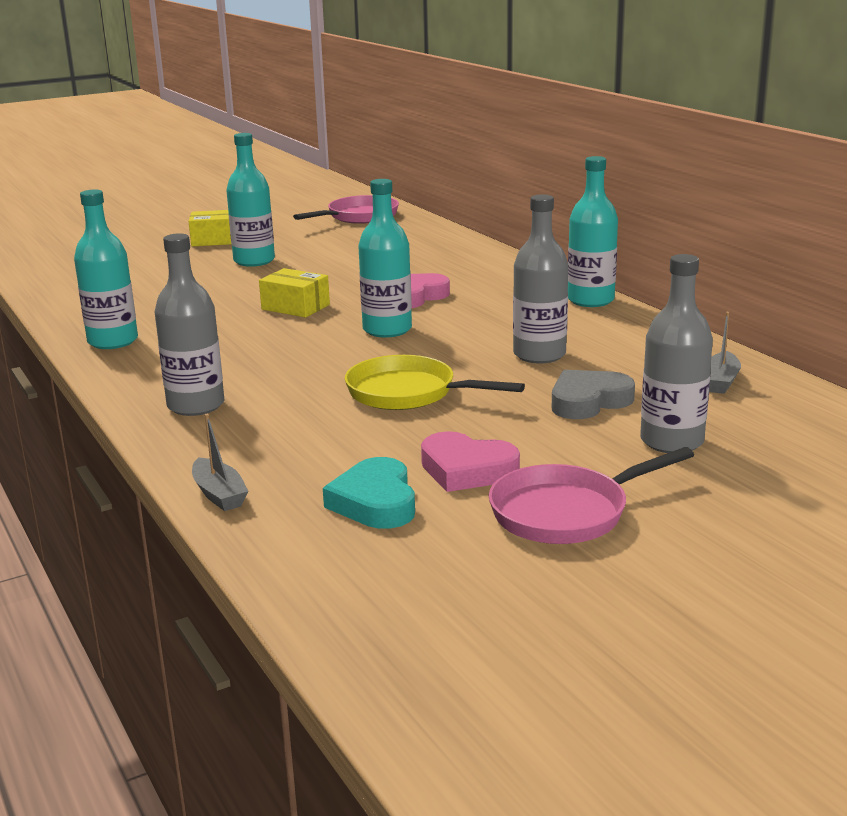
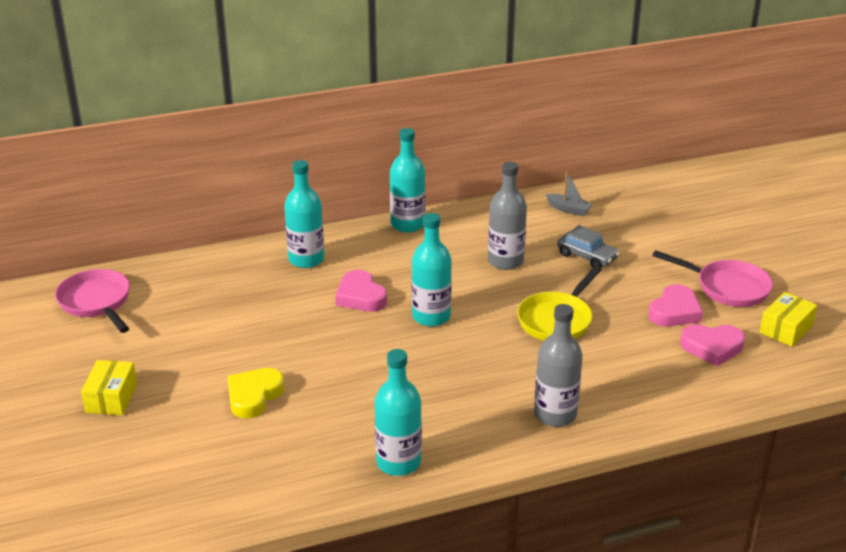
camera: 80 degrees left, 10 degrees up
(219, 494) = (698, 405): grey boat -> none
(222, 279) = (254, 396): none -> yellow heart
(254, 261) = (205, 375): turquoise bottle -> turquoise bottle (306, 259)
(295, 307) = (356, 357): yellow box -> yellow box (786, 329)
(375, 502) = (712, 347): turquoise heart -> pink heart
(566, 512) = (727, 287): pink pan -> pink pan turned 45 degrees counterclockwise
(588, 401) = (587, 257): grey heart -> grey car
(671, 441) = (647, 241): grey bottle -> none

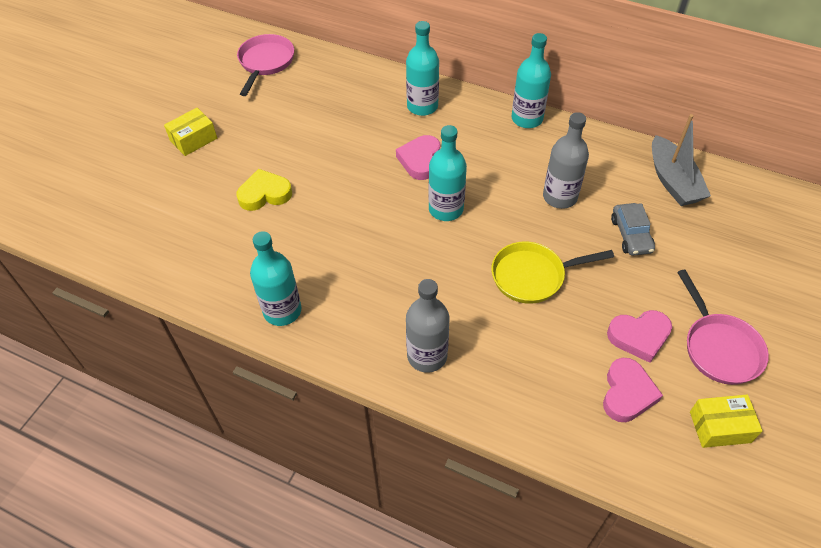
camera: 45 degrees right, 20 degrees up
(569, 209) = (673, 181): grey boat -> grey boat, size x1.82
(712, 347) = (627, 393): pink heart -> pink heart turned 120 degrees counterclockwise

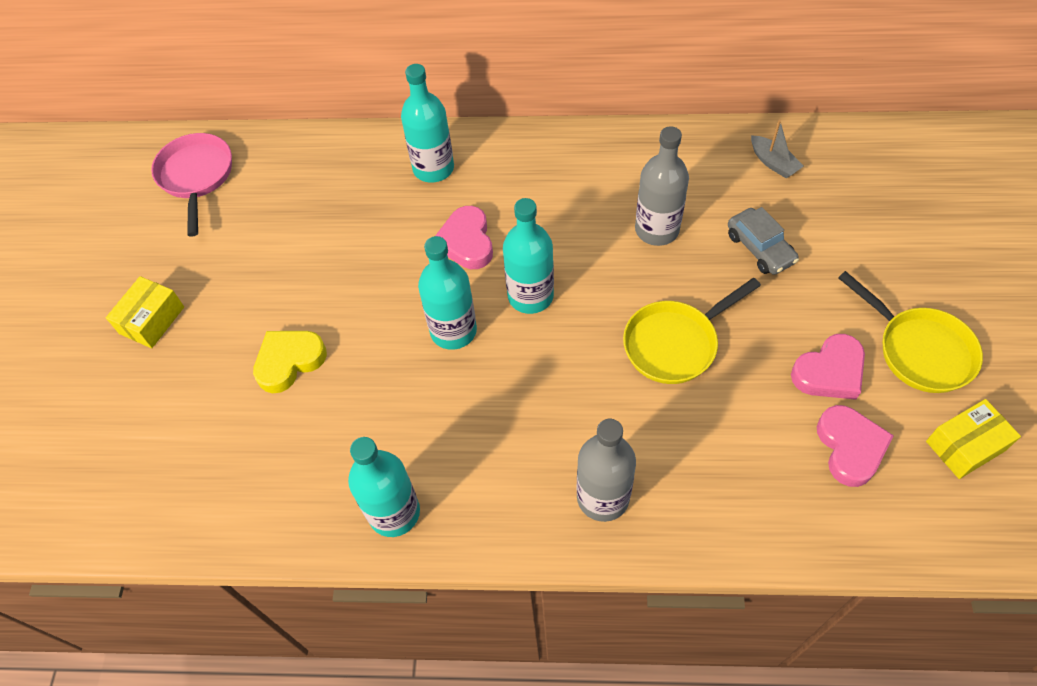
camera: 20 degrees left, 5 degrees up
(527, 119) = (569, 141): turquoise bottle -> turquoise bottle (453, 331)
(673, 181) = (773, 163): grey boat -> grey boat, size x0.55
(719, 348) = (919, 350): pink pan -> yellow pan

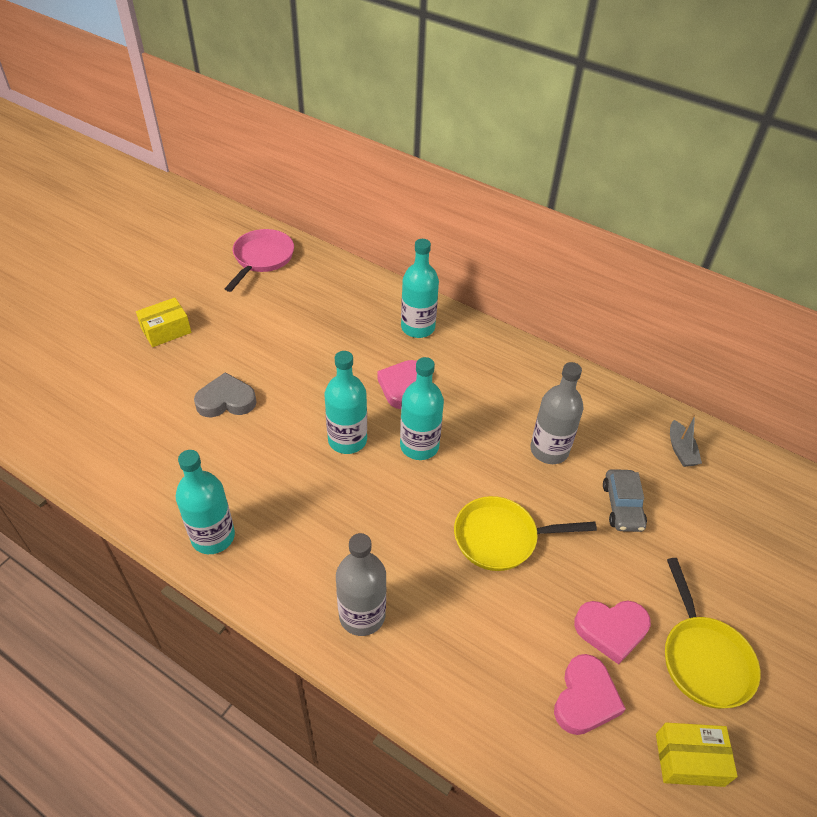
camera: 25 degrees right, 10 degrees down
(289, 361) = (226, 401): yellow heart -> grey heart

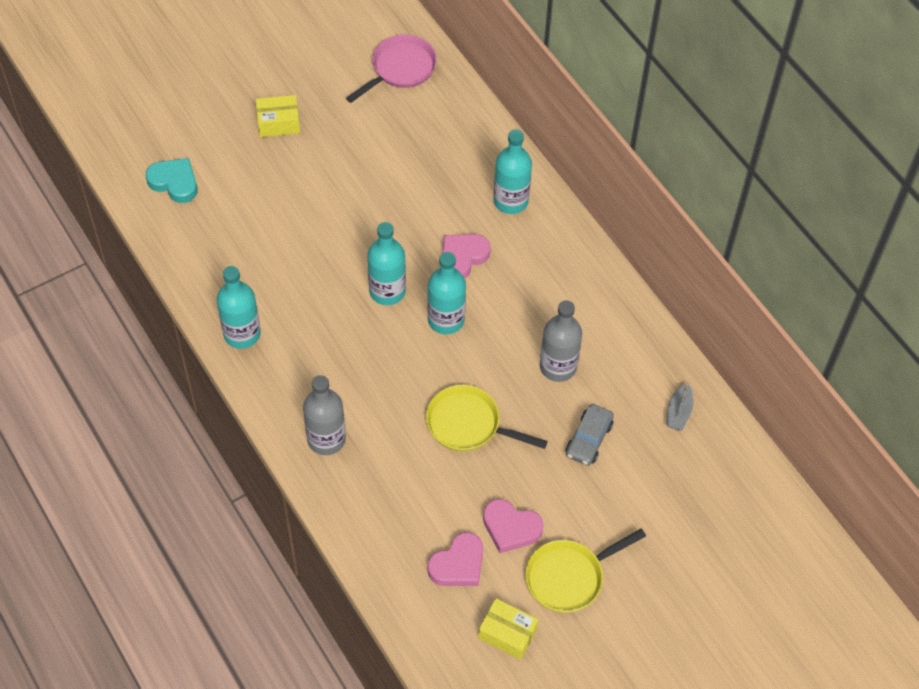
camera: 25 degrees right, 10 degrees up
(76, 413) = (174, 182): none -> turquoise heart
(226, 401) = (302, 215): grey heart -> none
(703, 658) = (569, 577): yellow pan -> yellow pan turned 45 degrees clockwise

